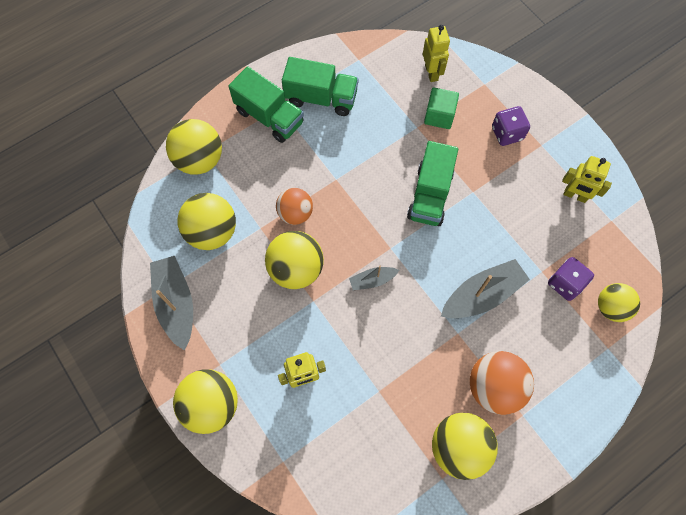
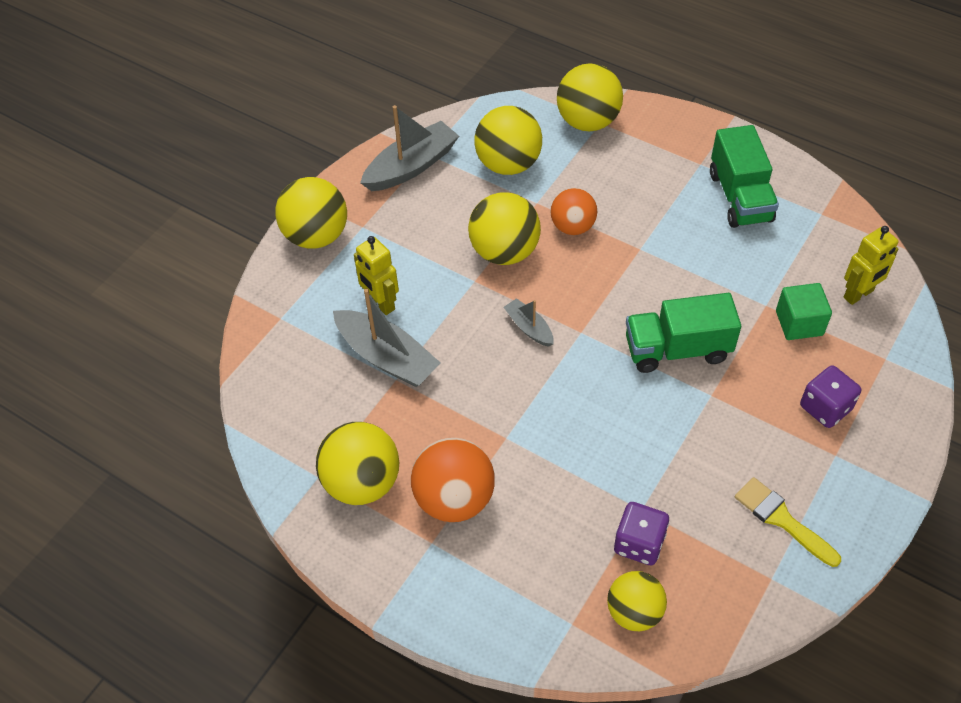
camera: 70 degrees right, 15 degrees down
(269, 117) = (681, 159): green truck -> none
(482, 295) = (570, 449): grey boat -> grey boat (387, 357)
(575, 195) = (781, 519): yellow robot -> yellow brush

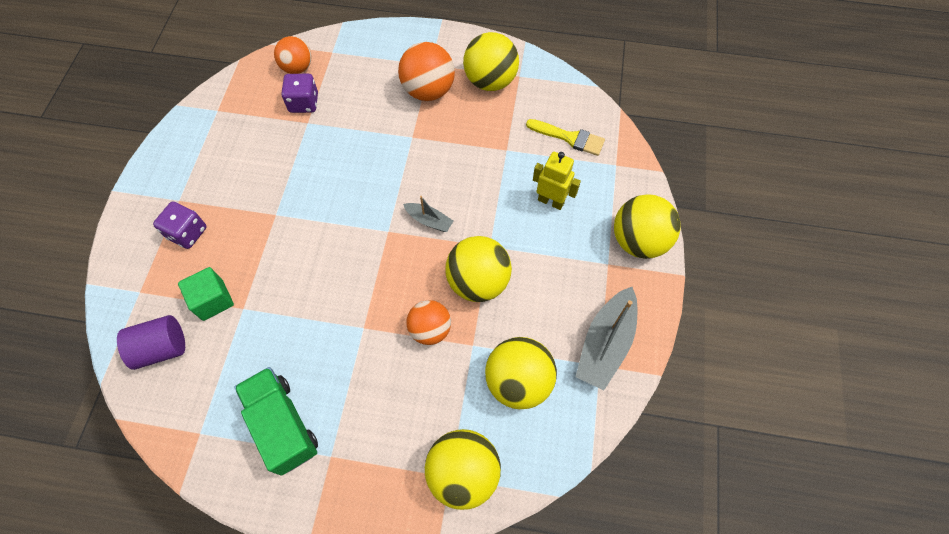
camera: 155 degrees right, 10 degrees up
(387, 357) = (521, 162): grey boat -> none
(634, 612) = (297, 68): yellow ball -> orange ball
(677, 349) = (309, 242): green truck -> none
(781, 519) = (214, 145): yellow brush -> yellow brush (569, 138)
(858, 294) = (162, 348): yellow robot -> purple cylinder

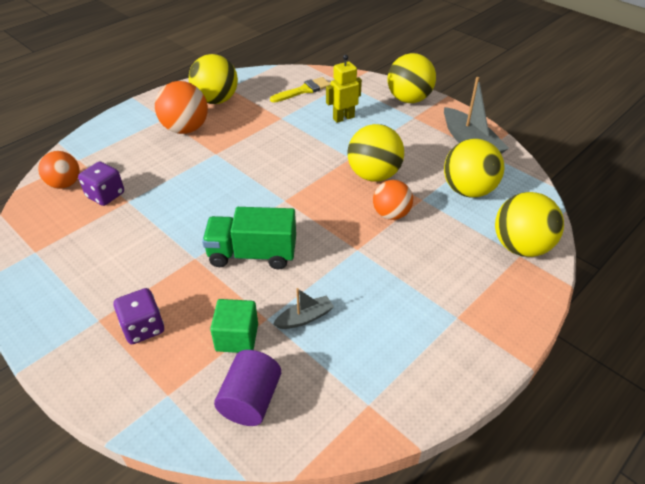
camera: 55 degrees left, 20 degrees down
(283, 425) = (405, 337): green truck -> green truck (252, 254)
(429, 220) = (298, 176): grey boat -> grey boat (305, 318)

